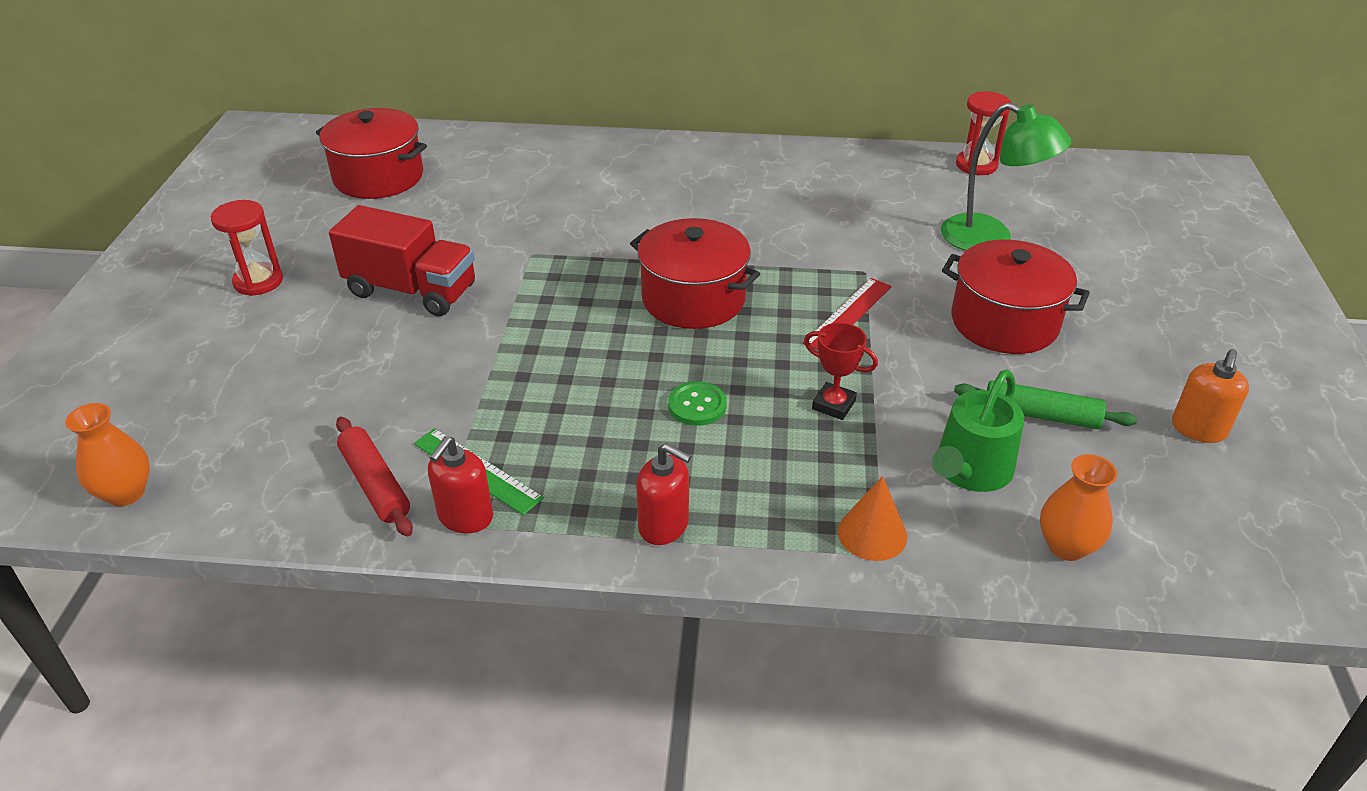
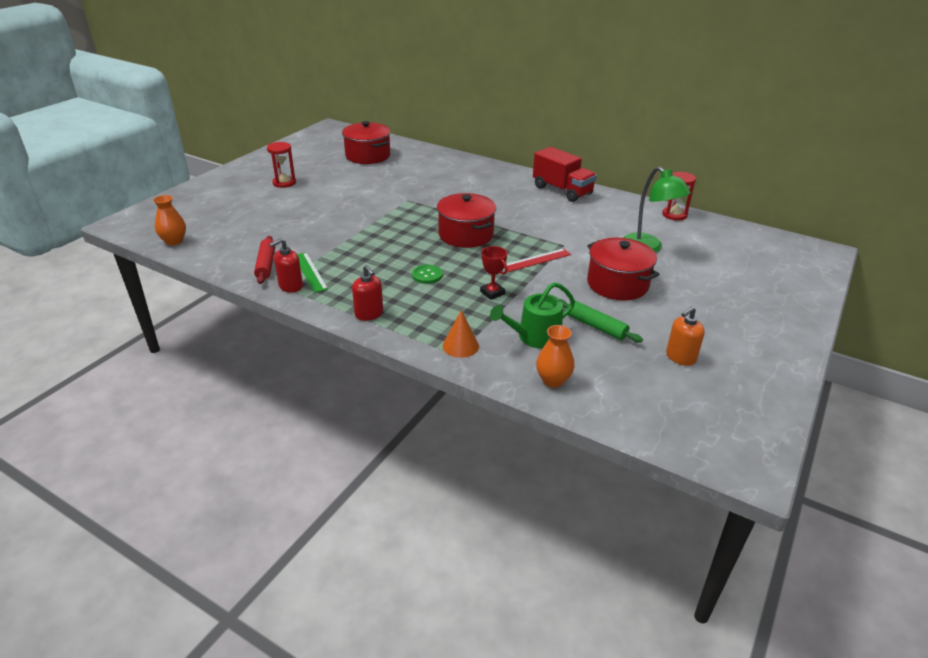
camera: 25 degrees right, 5 degrees down
(411, 290) = (343, 201): red truck -> red truck (562, 190)

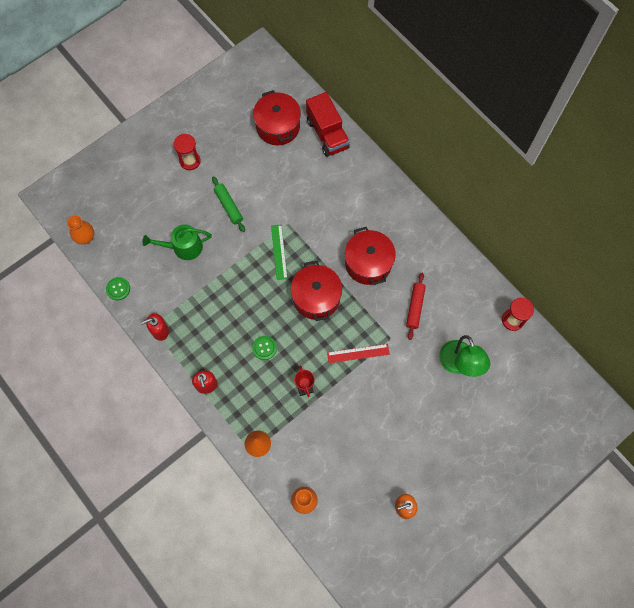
camera: 20 degrees right, 35 degrees up
(225, 267) = (118, 289): none -> green button
(266, 265) = (148, 295): red rolling pin -> red rolling pin (415, 307)
(310, 272) = (178, 315): green ruler -> green ruler (279, 252)
(535, 337) = (313, 451): green watering can -> green watering can (183, 247)
(562, 190) = (432, 247): red truck -> red truck (327, 134)
(596, 326) = (362, 453): green rolling pin -> green rolling pin (228, 206)
(617, 284) = (406, 407): red pot -> red pot (368, 263)

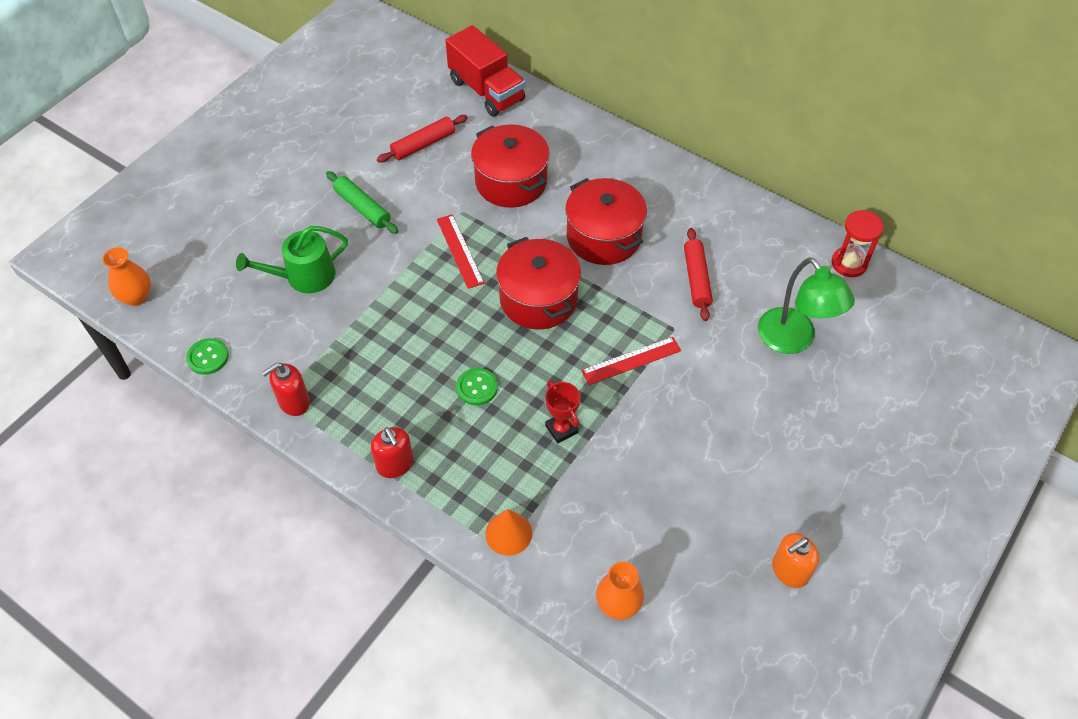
camera: 15 degrees left, 15 degrees down
(190, 161) = (285, 163): red hourglass -> none
(277, 167) = (423, 144): none -> red rolling pin
(278, 126) = (409, 96): red pot -> red pot (511, 181)
(279, 252) = (459, 251): green ruler -> red ruler

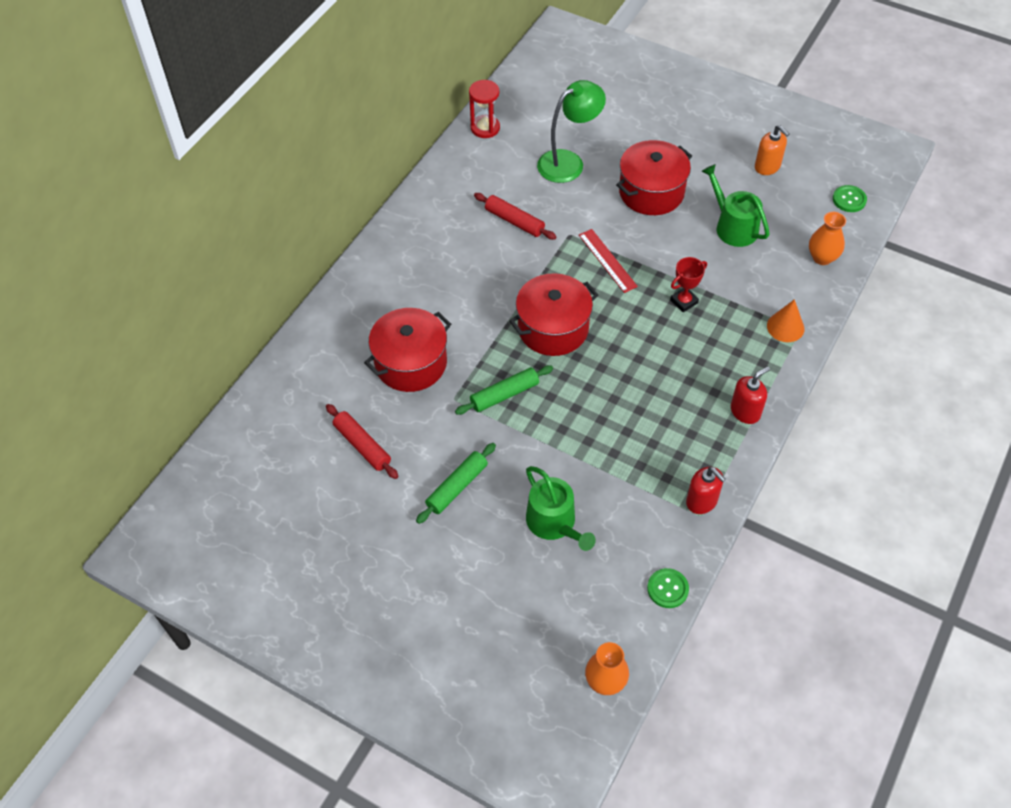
camera: 95 degrees left, 0 degrees up
(459, 251) = (504, 395): red ruler -> green rolling pin
(477, 387) = (656, 363): green button -> green button (849, 199)
(486, 90) = (278, 398): red truck -> none
(603, 237) = (474, 286): red pot -> red pot (651, 192)
(678, 505) = (733, 227): none -> green watering can
(696, 279) = (514, 221): red rolling pin -> red rolling pin turned 45 degrees clockwise

